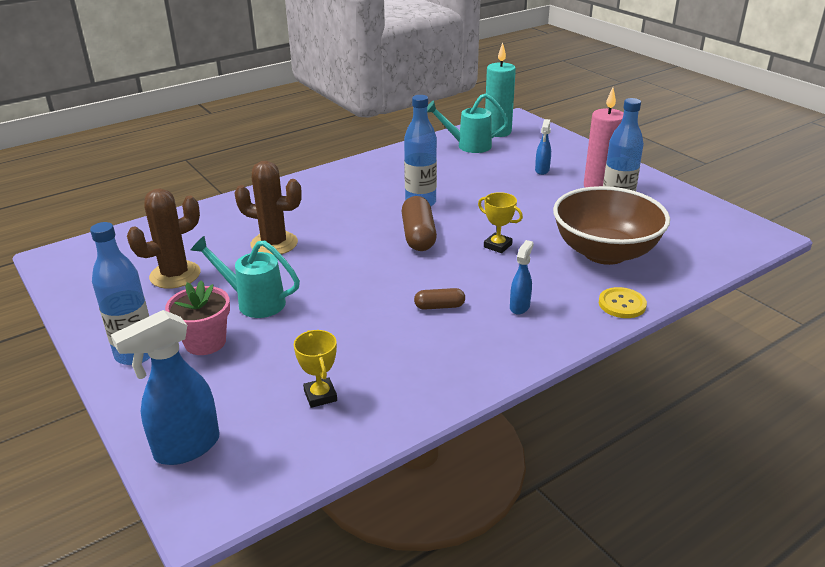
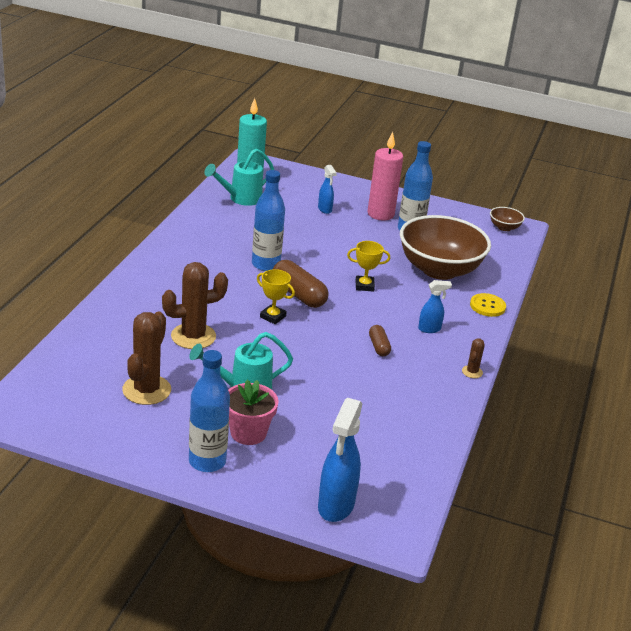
camera: 40 degrees left, 0 degrees up
(320, 396) = (377, 437): yellow trophy -> yellow trophy (273, 317)
(439, 306) = (378, 346): brown capsule -> brown capsule turned 60 degrees counterclockwise
(516, 367) = (472, 372): none -> brown cactus
(520, 307) = (429, 329): blue spray bottle -> blue spray bottle turned 90 degrees clockwise
(742, 231) = (504, 227): none -> brown bowl

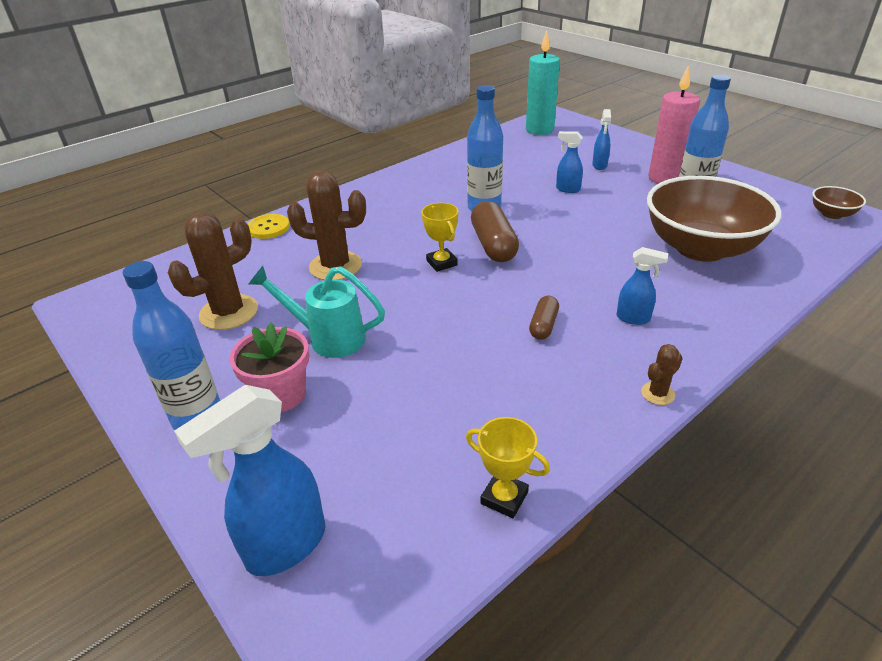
camera: 35 degrees right, 5 degrees up
(240, 199) = (514, 145): turquoise watering can -> none
(316, 236) = (567, 189): none -> blue spray bottle
(364, 286) = (583, 249): yellow trophy -> yellow trophy (504, 498)
(487, 306) = (744, 306): yellow button -> yellow button (268, 228)

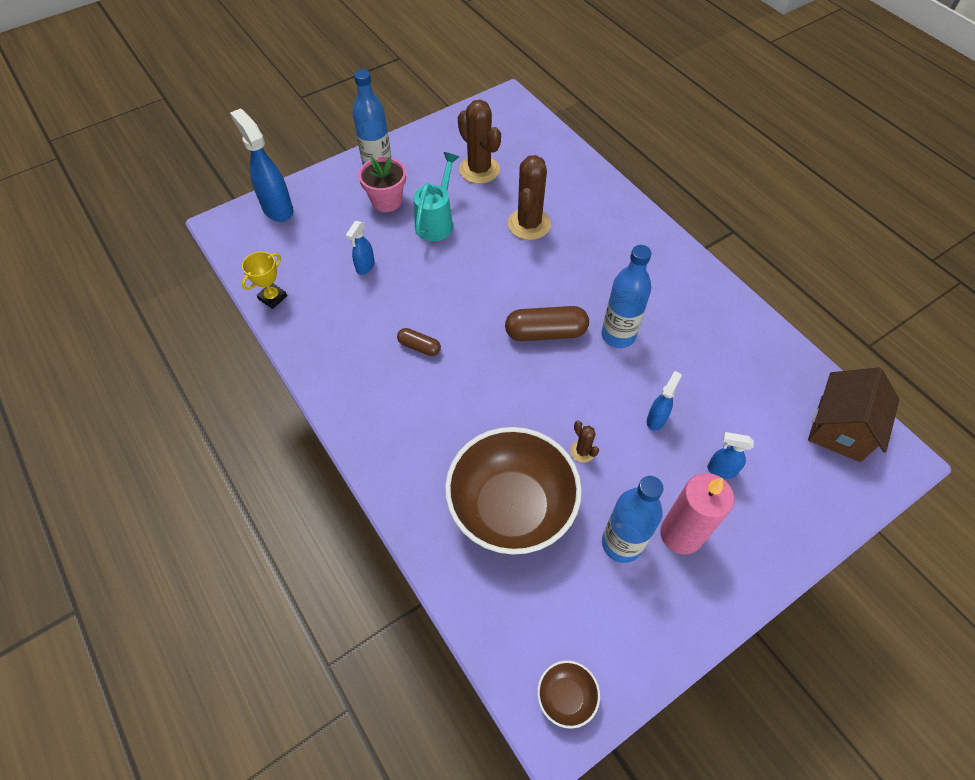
camera: 95 degrees right, 20 degrees up
(268, 228) = (598, 181): yellow button -> none
(442, 263) = (522, 292): yellow trophy -> none
(539, 130) = (840, 428): turquoise candle -> brown house
(633, 318) = (413, 410): blue spray bottle -> blue spray bottle (365, 267)
(657, 393) = (326, 398): brown cactus -> brown cactus (582, 451)

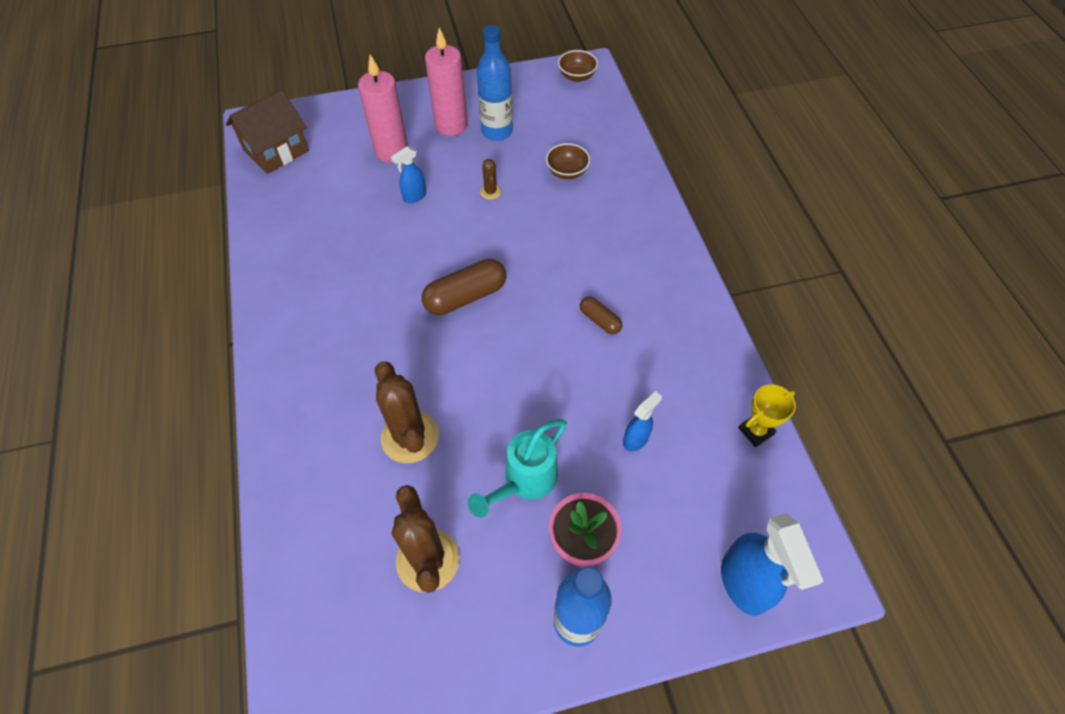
camera: 160 degrees left, 0 degrees up
(511, 507) = (567, 172): brown bowl -> brown bowl, size x0.42
(529, 224) = (410, 437): brown cactus -> brown cactus turned 60 degrees counterclockwise
(545, 333) = (465, 296): brown capsule -> brown capsule turned 45 degrees counterclockwise
(618, 335) = (397, 273): blue bottle -> none
(721, 470) = (391, 151): blue spray bottle -> pink candle

